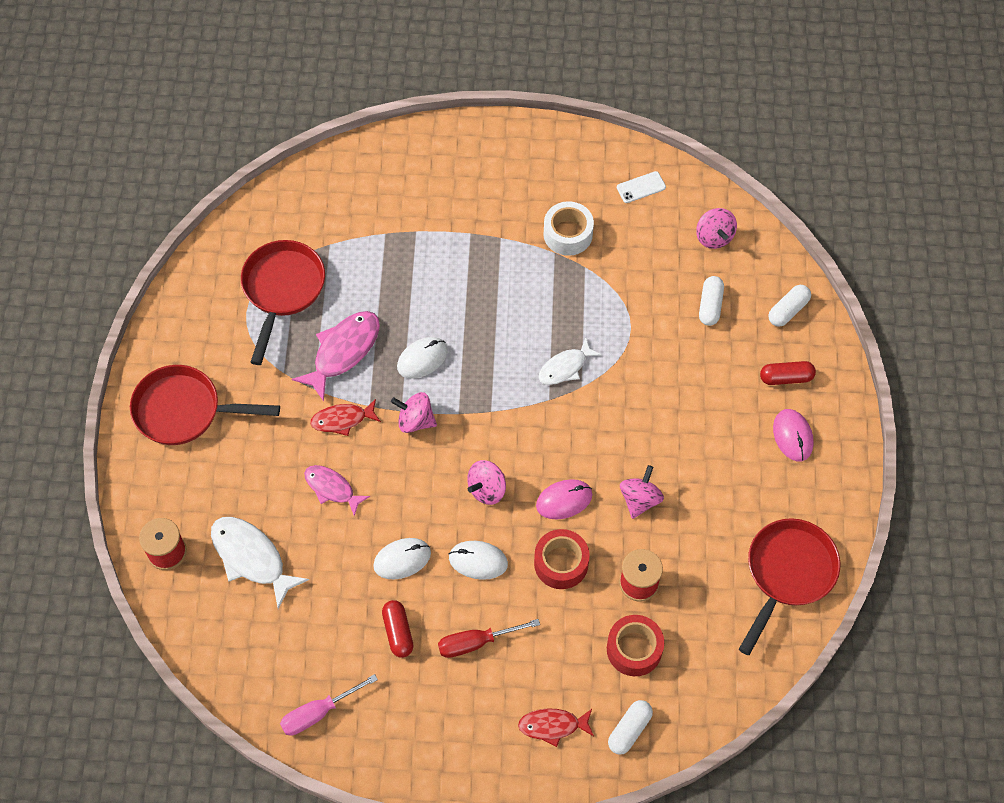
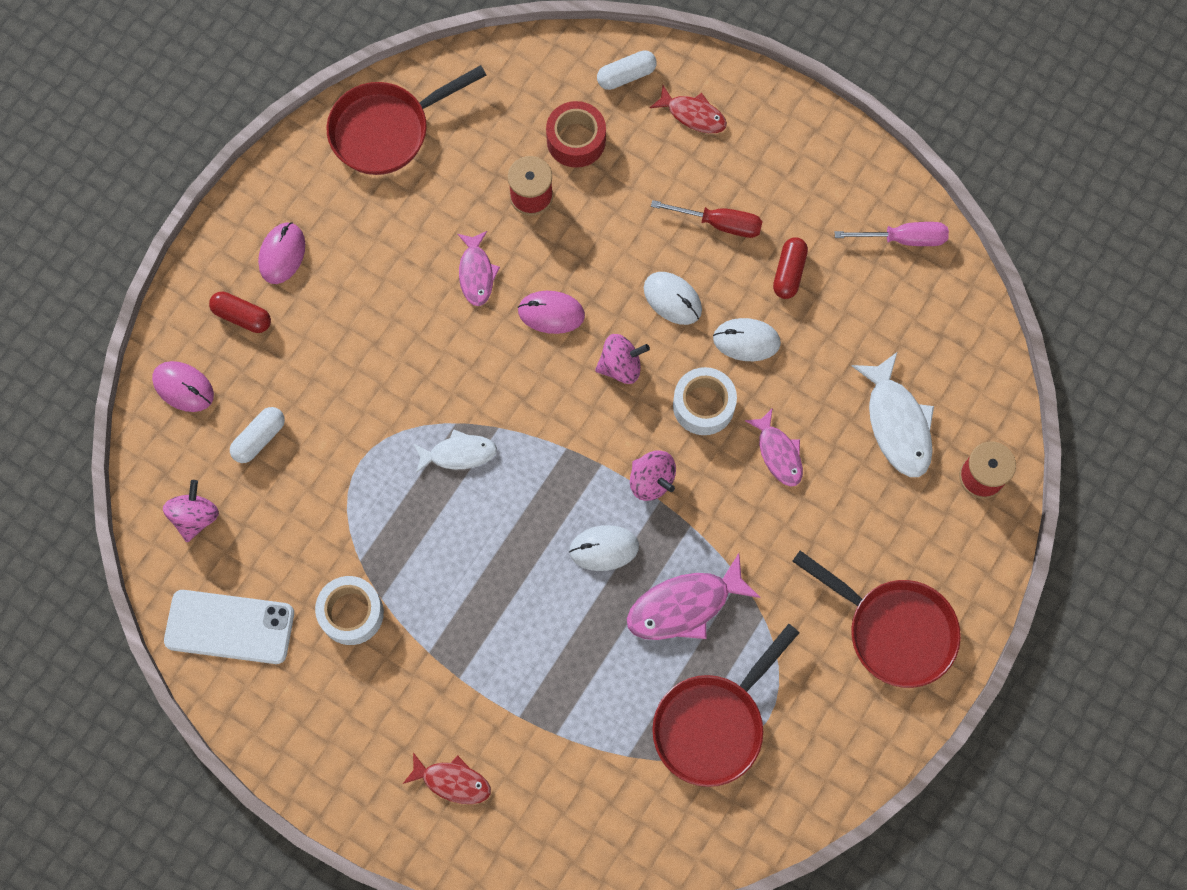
camera: 150 degrees left, 10 degrees up
(342, 420) = (728, 524): red fish -> red fish (452, 781)
(407, 493) = (703, 405): none -> white tape
(561, 563) = (593, 254): red tape -> none
(640, 499) = (476, 273): pink spinning top -> pink fish
(641, 187) = (229, 627): white phone -> white phone, size x2.01
(788, 310) = (183, 387): white capsule -> pink mouse

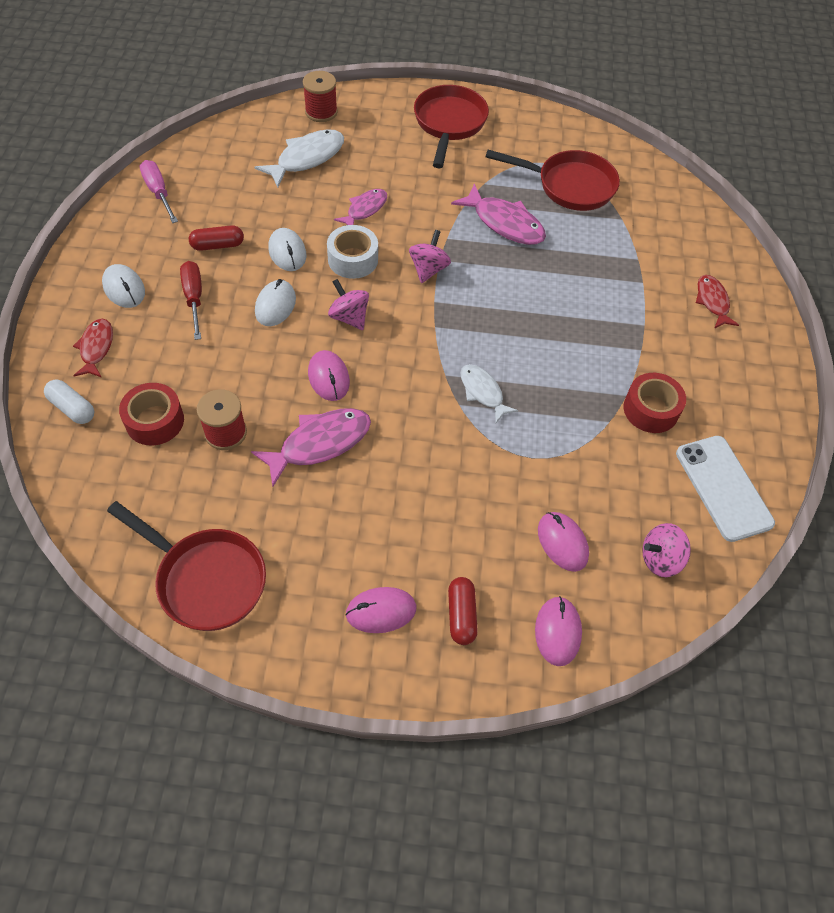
camera: 120 degrees left, 15 degrees down
(259, 438) = (562, 542): white capsule -> pink mouse
(351, 613) = (651, 409): white tape -> red tape
(476, 273) = (320, 443): pink fish -> pink fish, size x1.58
(604, 548) = (495, 278): white mouse -> white mouse (124, 288)

